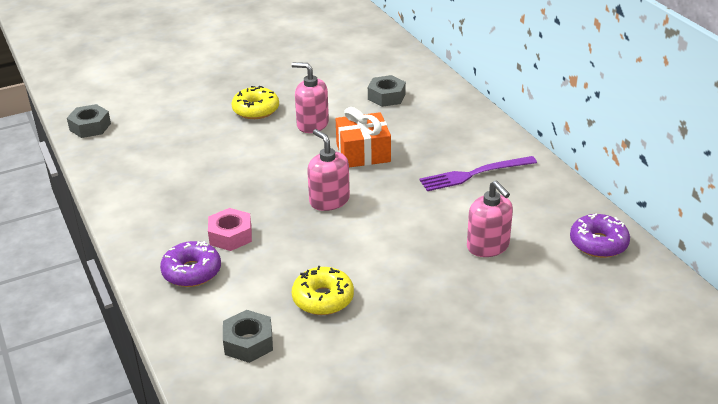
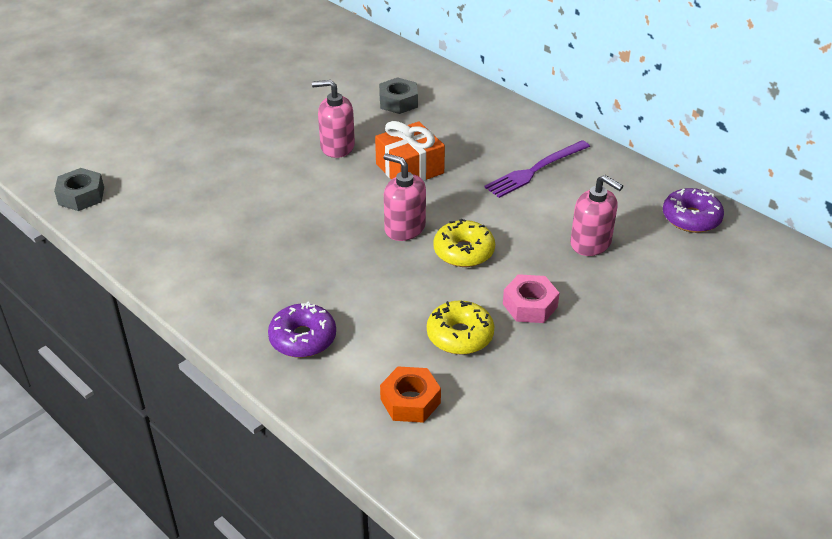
camera: 20 degrees left, 5 degrees up
(230, 235) = (321, 289): pink nut -> pink nut (530, 305)
(248, 342) = (410, 401): grey nut -> orange nut
(256, 110) = (265, 141): yellow donut -> yellow donut (463, 251)

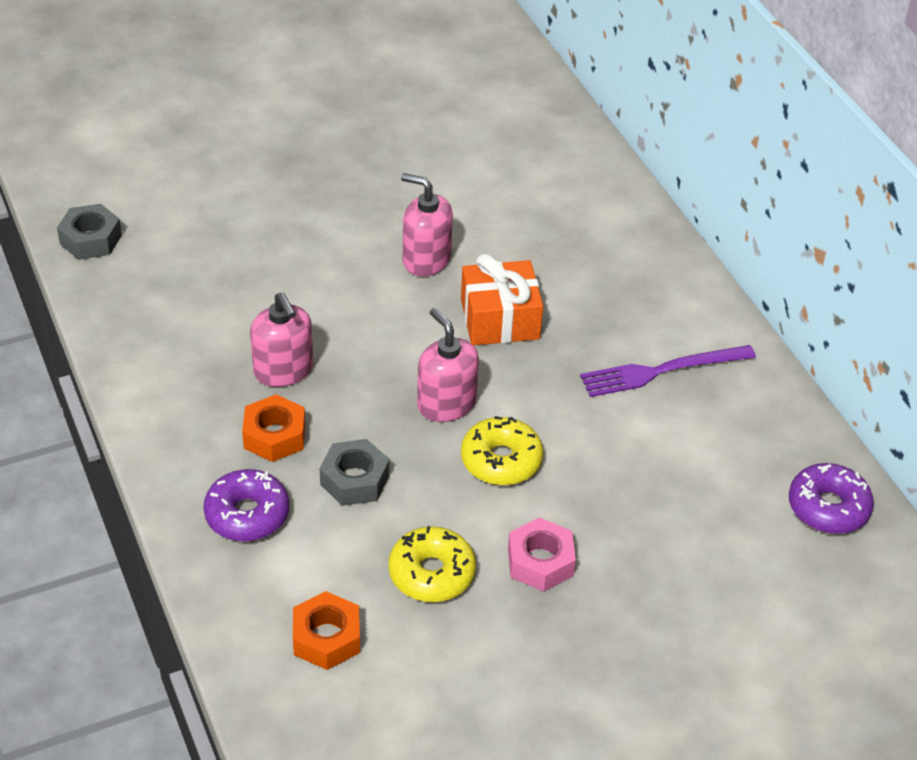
camera: 20 degrees right, 5 degrees up
(293, 282) = (274, 436): none -> orange nut
(398, 102) = (540, 213): grey nut -> grey nut (354, 480)
(591, 243) = (670, 501): pink soap dispenser -> pink soap dispenser (283, 370)

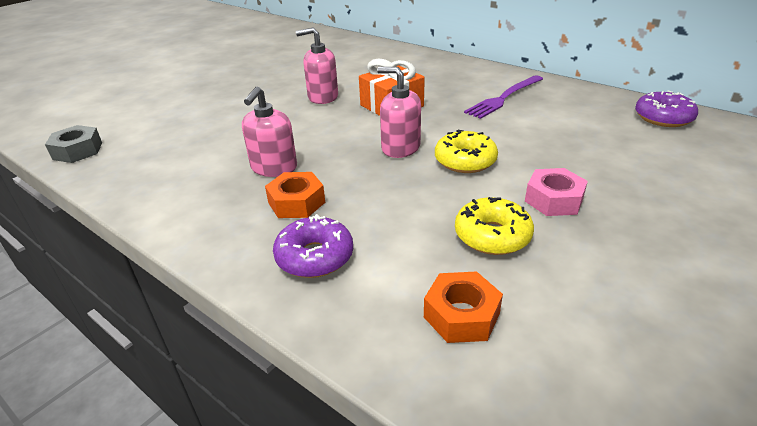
camera: 25 degrees left, 10 degrees down
(283, 370) = (274, 168): pink soap dispenser -> pink soap dispenser turned 75 degrees clockwise
(354, 480) = (379, 205): grey nut -> none

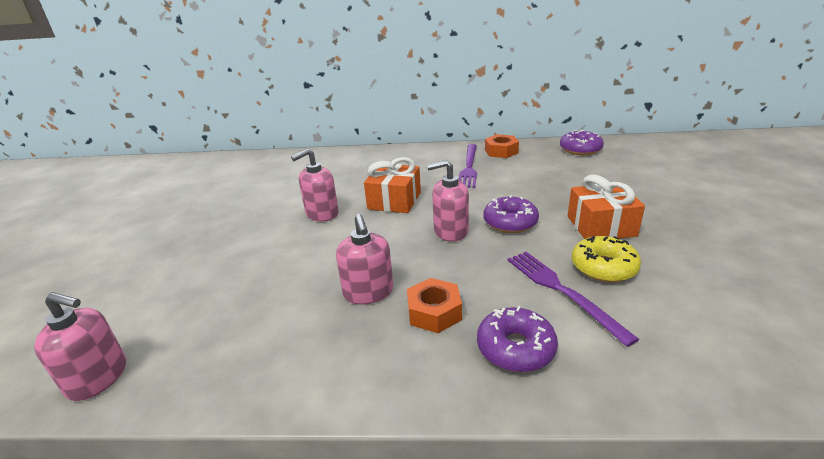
camera: 35 degrees left, 5 degrees down
(78, 151) = (98, 378): grey nut -> pink soap dispenser
(419, 236) = (561, 291): none -> purple fork
(461, 315) = (667, 332): orange nut -> orange nut (501, 151)
(465, 161) = (510, 222): yellow donut -> purple donut
(553, 200) = (601, 226): pink nut -> orange gift

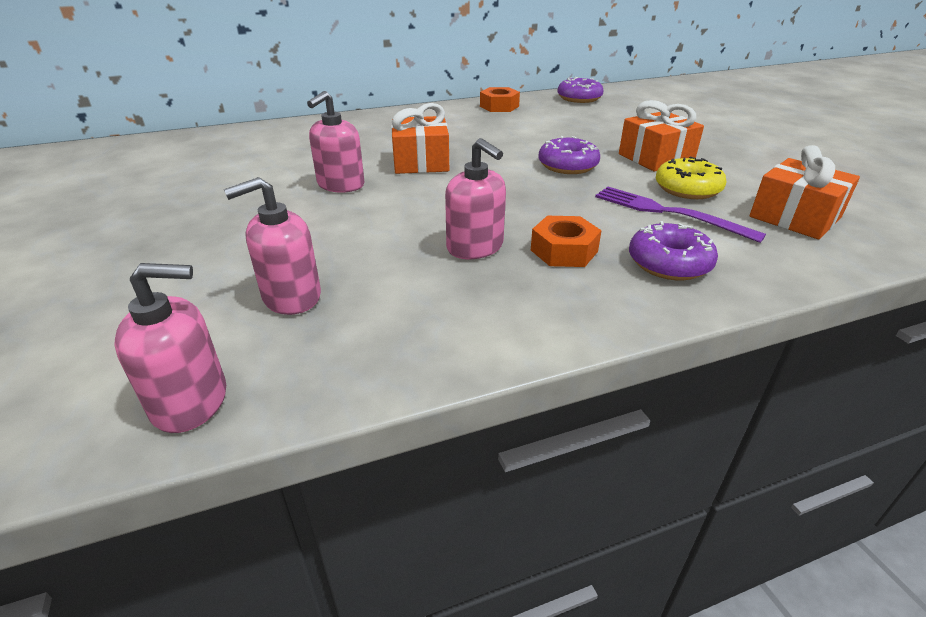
camera: 25 degrees left, 5 degrees up
(450, 231) = (513, 181): pink soap dispenser -> pink soap dispenser (291, 297)
(469, 167) = (477, 123): purple fork -> none
(694, 324) = (794, 217): none -> orange gift

